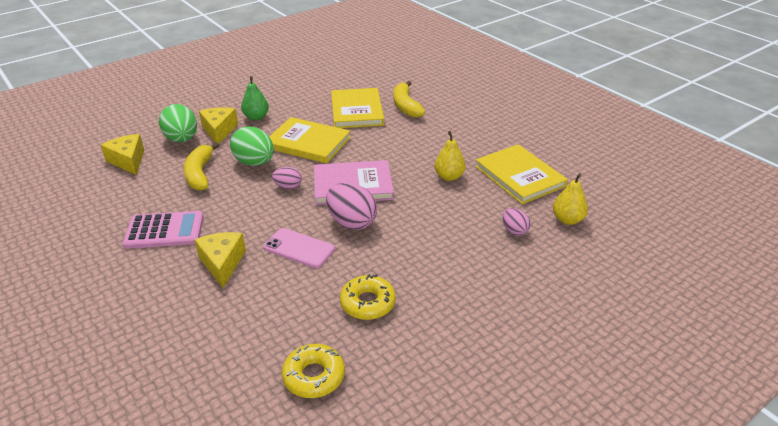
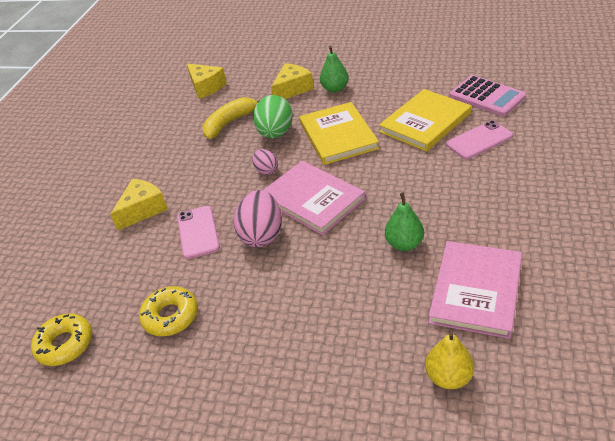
camera: 55 degrees right, 5 degrees up
(128, 161) = (206, 87): yellow cheese -> yellow cheese turned 120 degrees clockwise
(164, 231) = (150, 160): pink calculator -> pink calculator (487, 96)
(182, 139) = (259, 85): green egg -> none
(406, 106) = (479, 140): yellow banana -> pink phone
(449, 177) = (404, 244): yellow pear -> green pear
(514, 231) = (376, 346): pink egg -> none
(519, 176) = (476, 291): yellow book -> pink book

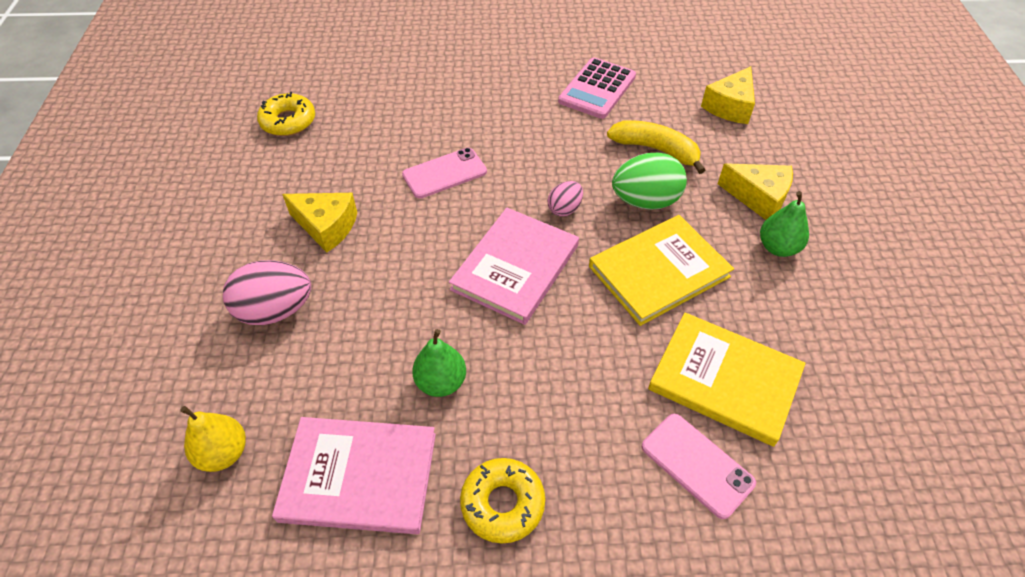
camera: 70 degrees right, 10 degrees up
(143, 210) = (475, 118): yellow cheese -> yellow cheese (326, 226)
(170, 316) = (320, 185): yellow donut -> yellow donut (502, 503)
(262, 235) = (445, 231): pink egg -> pink egg (275, 310)
(487, 96) = (835, 471): pink calculator -> pink calculator (597, 89)

